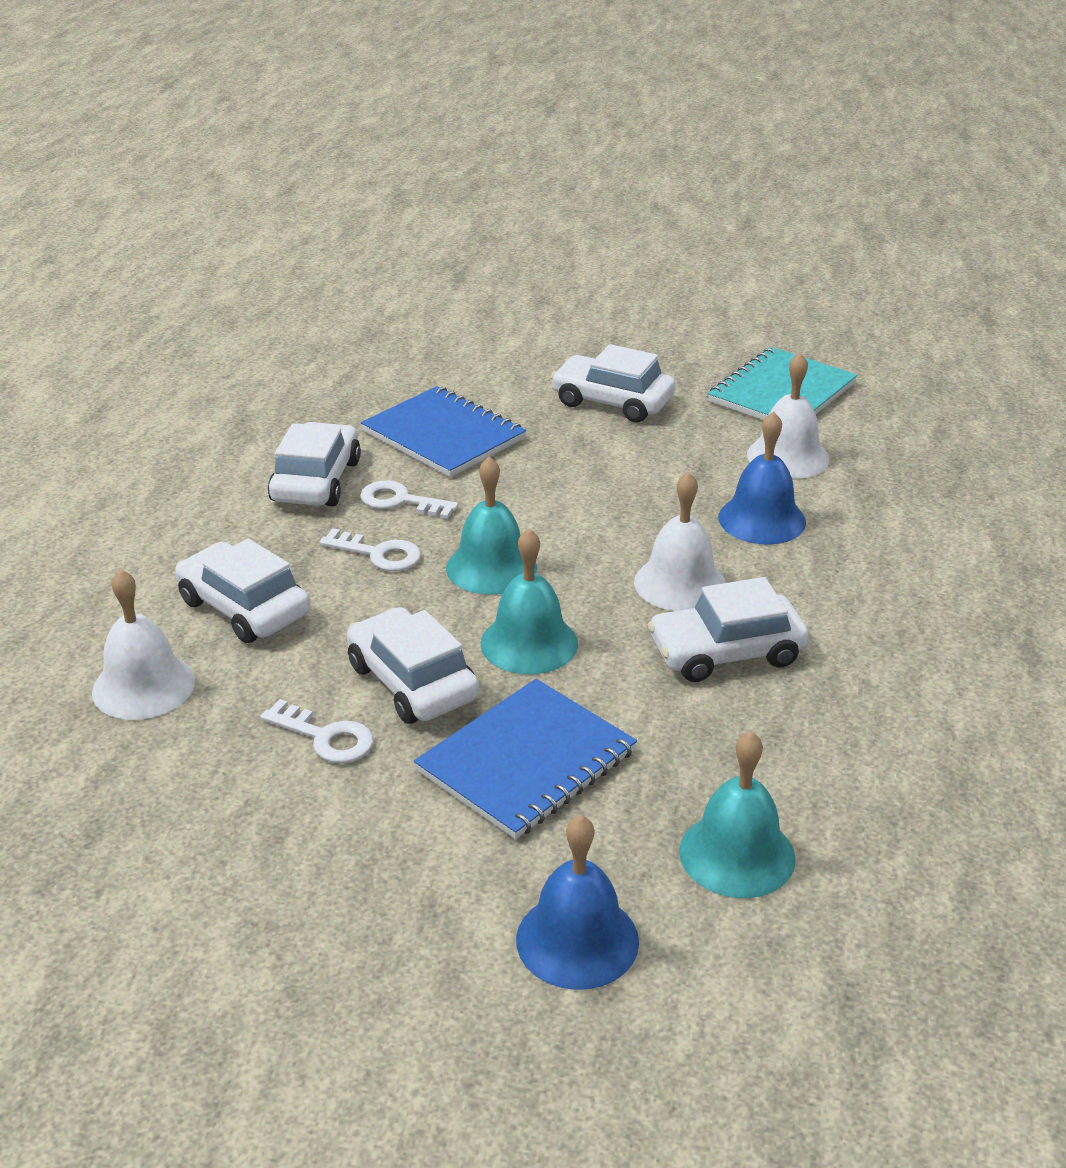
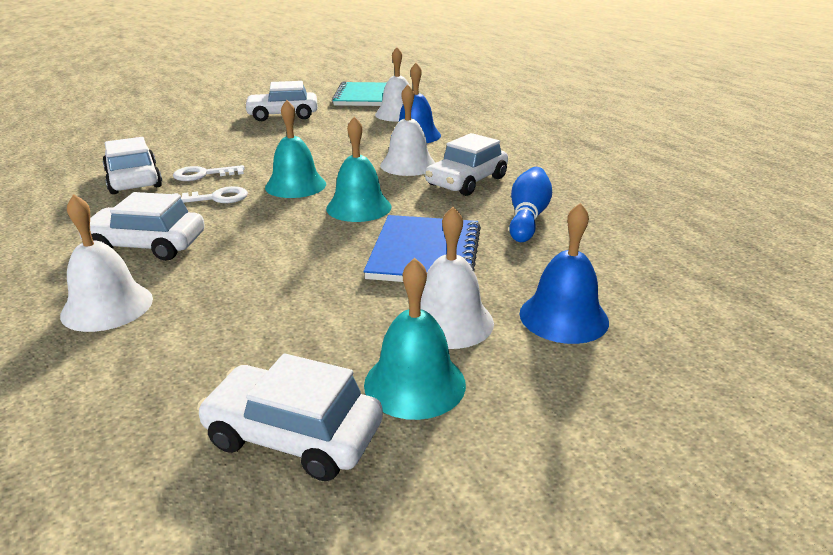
camera: 35 degrees left, 5 degrees down
(326, 737) = (283, 285): white key -> none
(412, 682) = (309, 243): white car -> white car (293, 435)
(443, 435) = (198, 145): blue notebook -> none
(443, 878) = (449, 321): none -> white bell
(731, 759) = (527, 217): none -> blue bowling pin
(737, 854) = (585, 250): turquoise bell -> turquoise bell (414, 383)

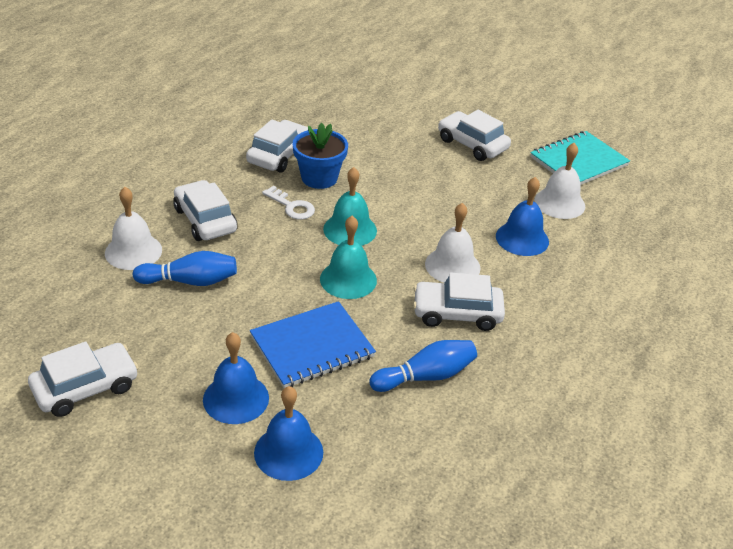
camera: 50 degrees right, 10 degrees up
(203, 175) = (319, 178): white key -> blue flower pot
(224, 286) = (190, 281): none -> blue bowling pin
(293, 435) = (86, 388): white car -> white car turned 75 degrees clockwise
(414, 383) = (161, 412): turquoise bell -> none
(449, 321) = (236, 398): white bell -> blue bell

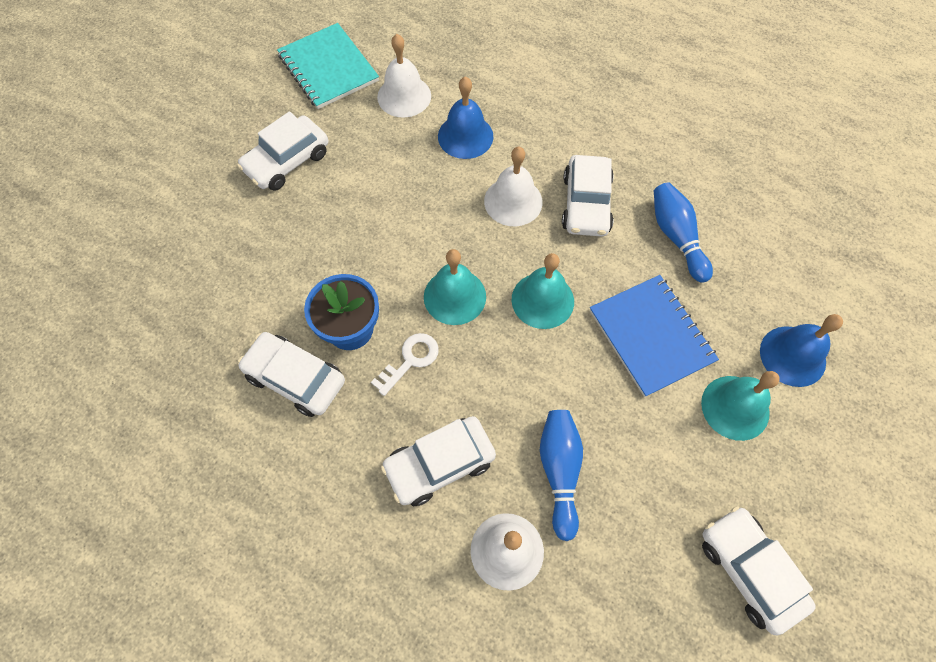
camera: 85 degrees left, 25 degrees up
(236, 398) = (735, 407): blue bell -> turquoise bell

